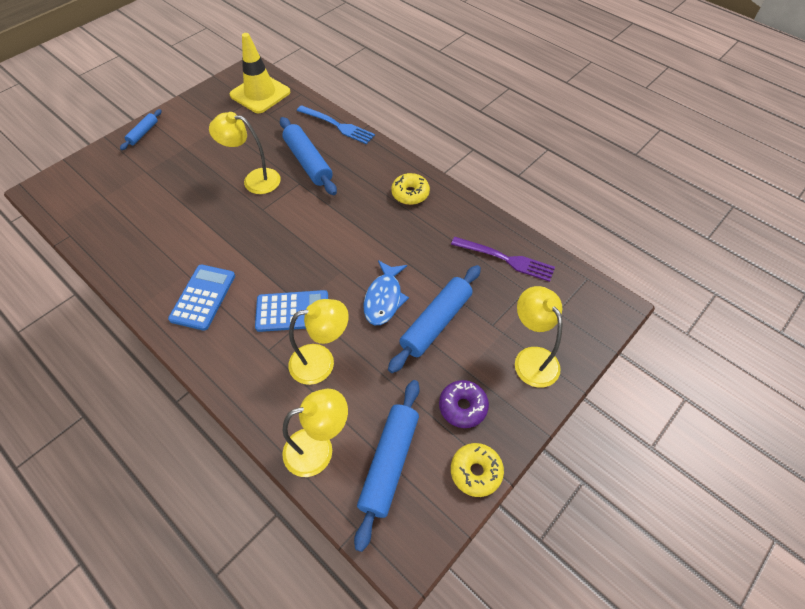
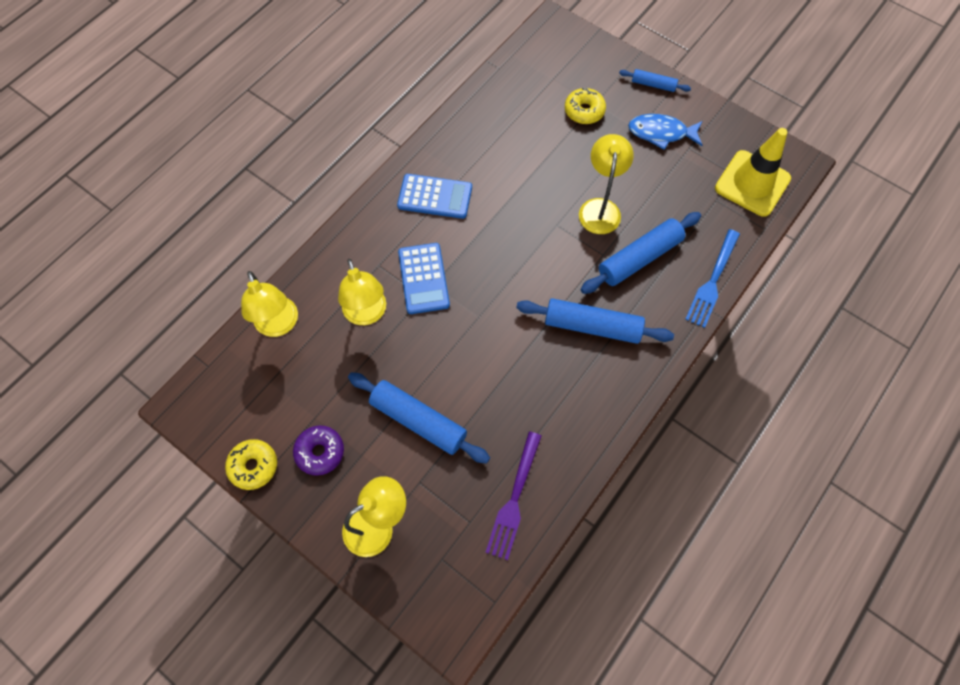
camera: 85 degrees right, 10 degrees up
(384, 298) = (446, 364): blue fish -> blue fish (661, 133)
(389, 463) = (264, 387): blue rolling pin -> blue rolling pin (592, 326)
(410, 193) = (606, 380): yellow donut -> yellow donut (584, 111)

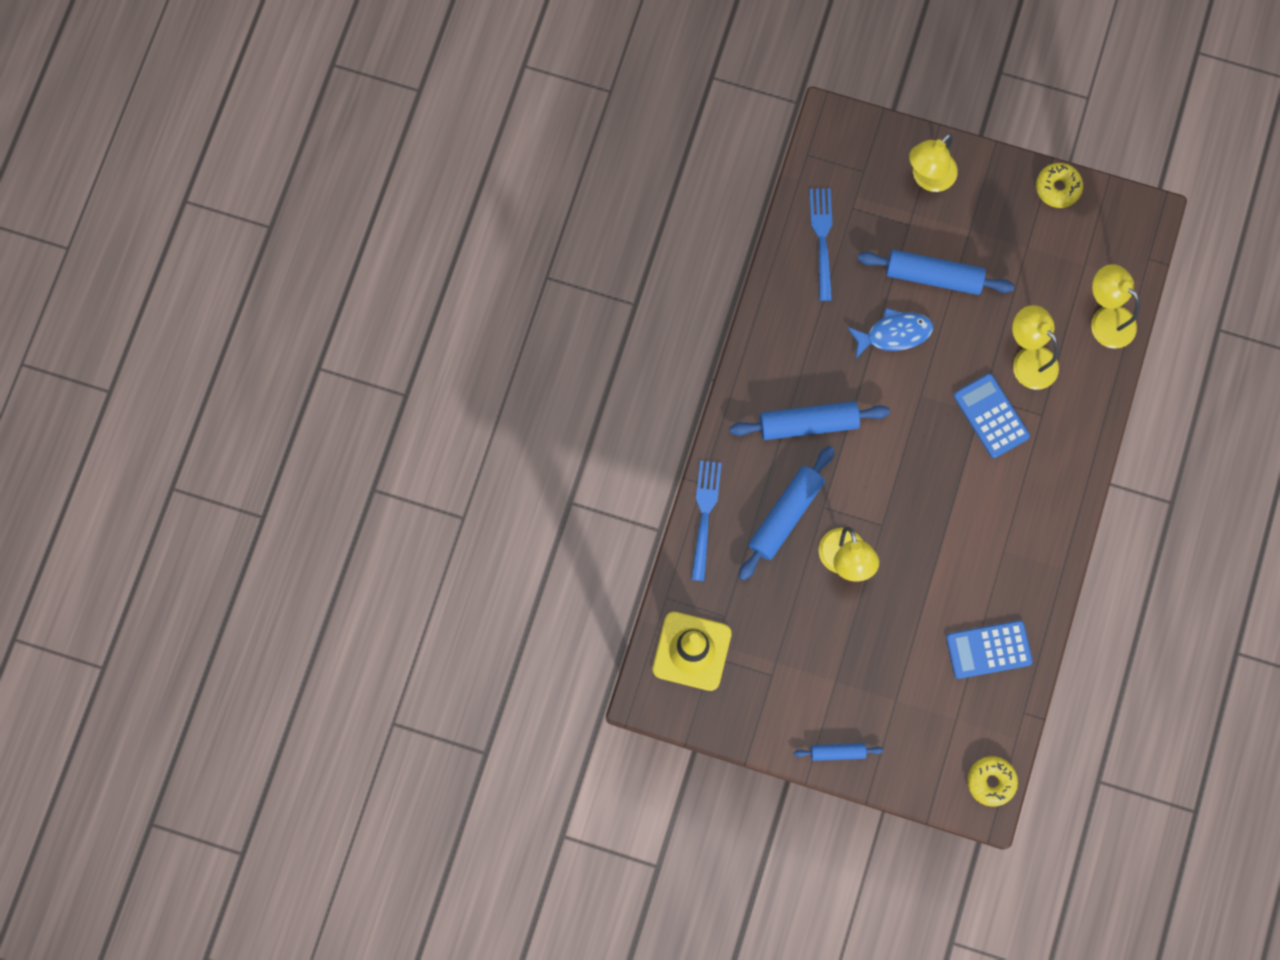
camera: 160 degrees right, 10 degrees up
(320, 452) = (1007, 219): purple donut -> none
(435, 197) = (1021, 513): blue calculator -> blue calculator (988, 649)
(514, 499) = (822, 239): purple fork -> blue fork
(584, 111) = (904, 684): yellow donut -> yellow donut (991, 781)
(661, 133) = (808, 684): blue fish -> blue fish (894, 334)

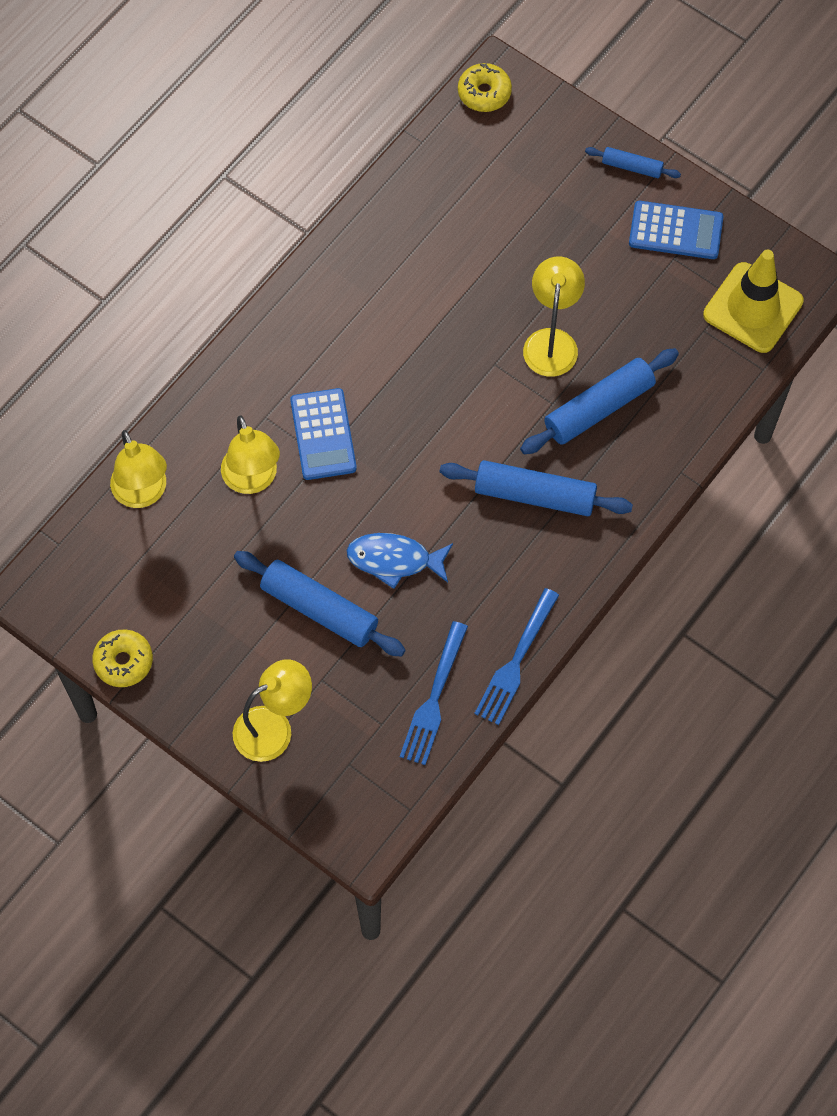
camera: 160 degrees left, 10 degrees down
(704, 515) = (690, 438): blue fork -> blue fork (516, 661)
(988, 649) = (432, 209): blue calculator -> blue calculator (675, 231)

